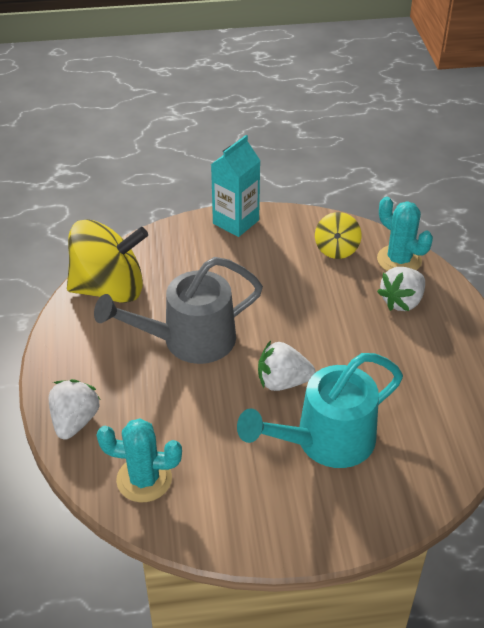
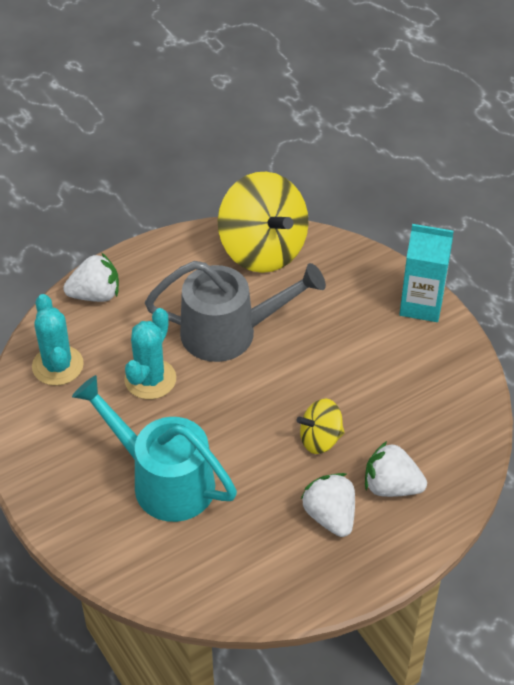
camera: 65 degrees right, 5 degrees up
(188, 341) = (231, 332): grey watering can -> grey watering can turned 135 degrees clockwise
(282, 382) = (219, 422): white strawberry -> white strawberry (330, 516)
(336, 249) = (437, 403): yellow spinning top -> yellow spinning top (320, 439)
(399, 260) = (457, 465): turquoise cactus -> turquoise cactus (150, 379)

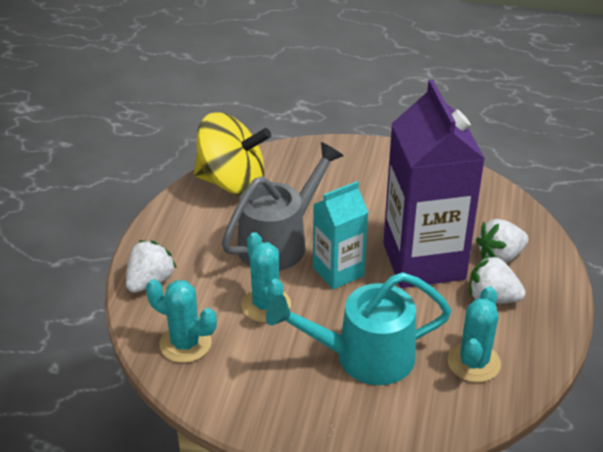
camera: 45 degrees left, 10 degrees down
(238, 555) = (473, 362): none -> turquoise cactus
(320, 439) = (423, 261): yellow spinning top -> purple carton
(421, 305) = (374, 152): turquoise carton -> turquoise carton (338, 272)

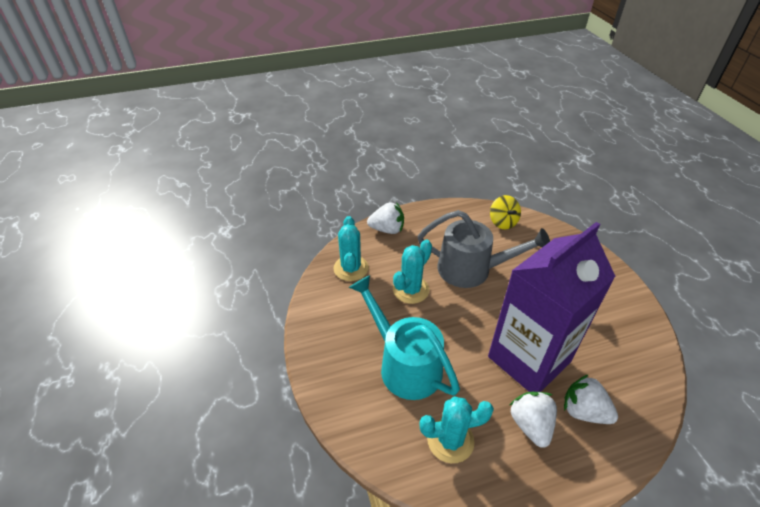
camera: 60 degrees right, 5 degrees up
(232, 182) = (503, 222): yellow spinning top -> yellow spinning top, size x0.51
(338, 272) = (472, 313): turquoise carton -> none

